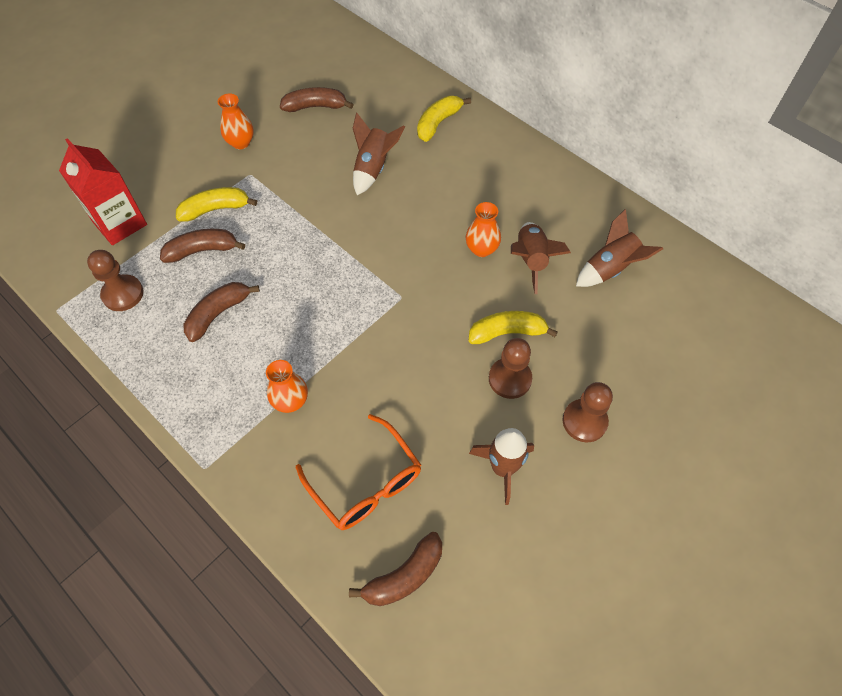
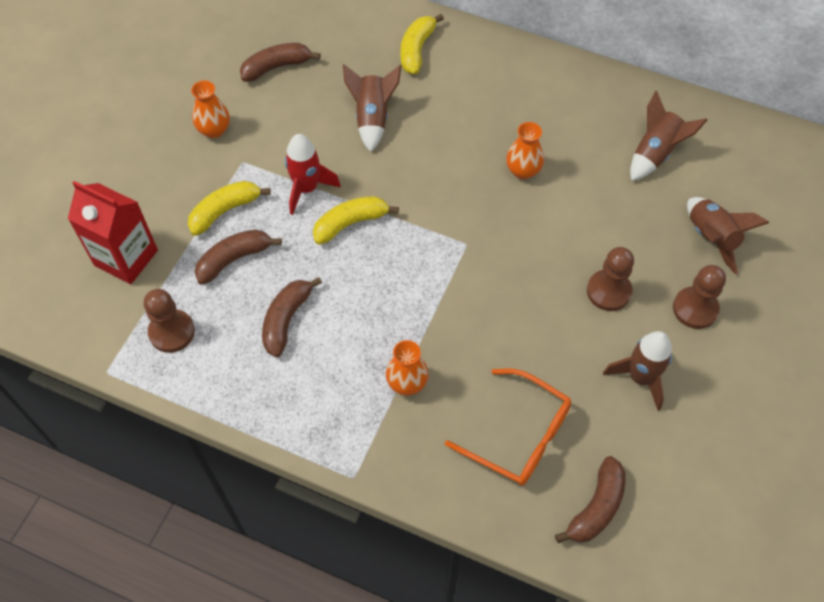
camera: 20 degrees left, 0 degrees up
(290, 210) = (307, 189): none -> red rocket
(507, 332) = (586, 247): yellow banana -> yellow banana (350, 223)
(531, 260) = (576, 168): brown rocket -> brown rocket (711, 238)

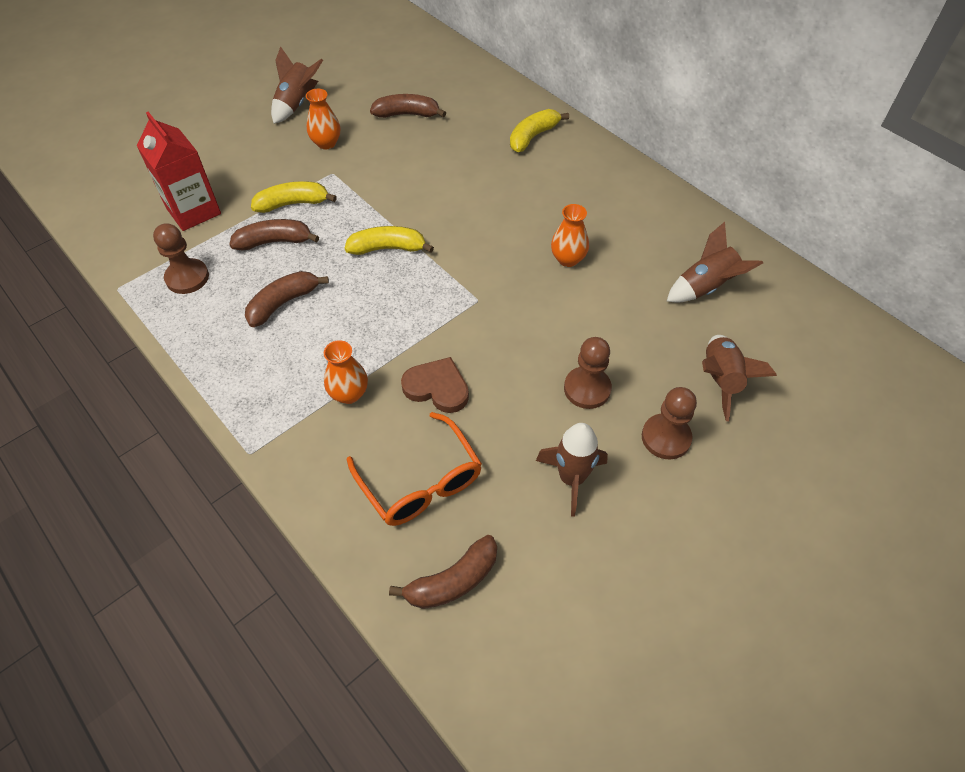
camera: 25 degrees right, 5 degrees down
(307, 189) = (370, 209): red rocket -> none
(372, 118) = (461, 175): brown rocket -> brown rocket (297, 104)
(481, 344) = (437, 388): none -> brown heart

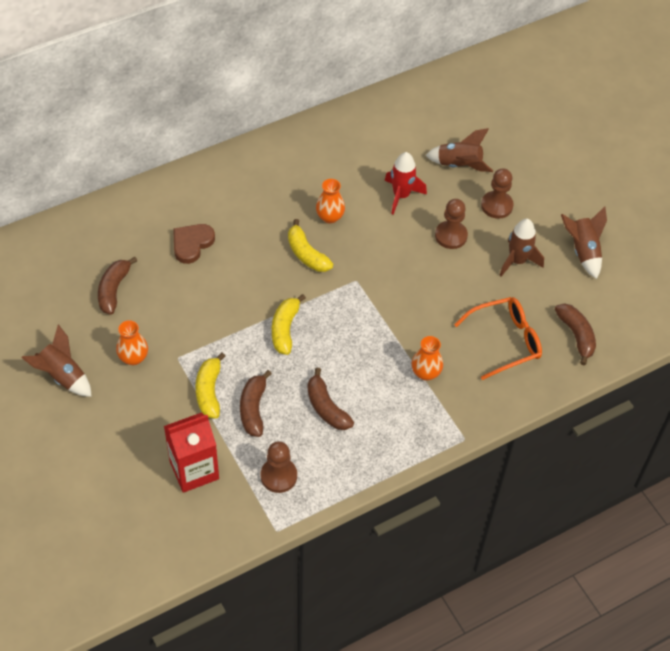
camera: 80 degrees left, 0 degrees up
(437, 388) = (431, 319): brown heart -> brown heart (192, 244)
(533, 137) = (179, 205): yellow banana -> yellow banana (306, 254)
(634, 323) = (401, 196): none -> red rocket
(705, 287) = (379, 147): brown rocket -> brown rocket (583, 251)

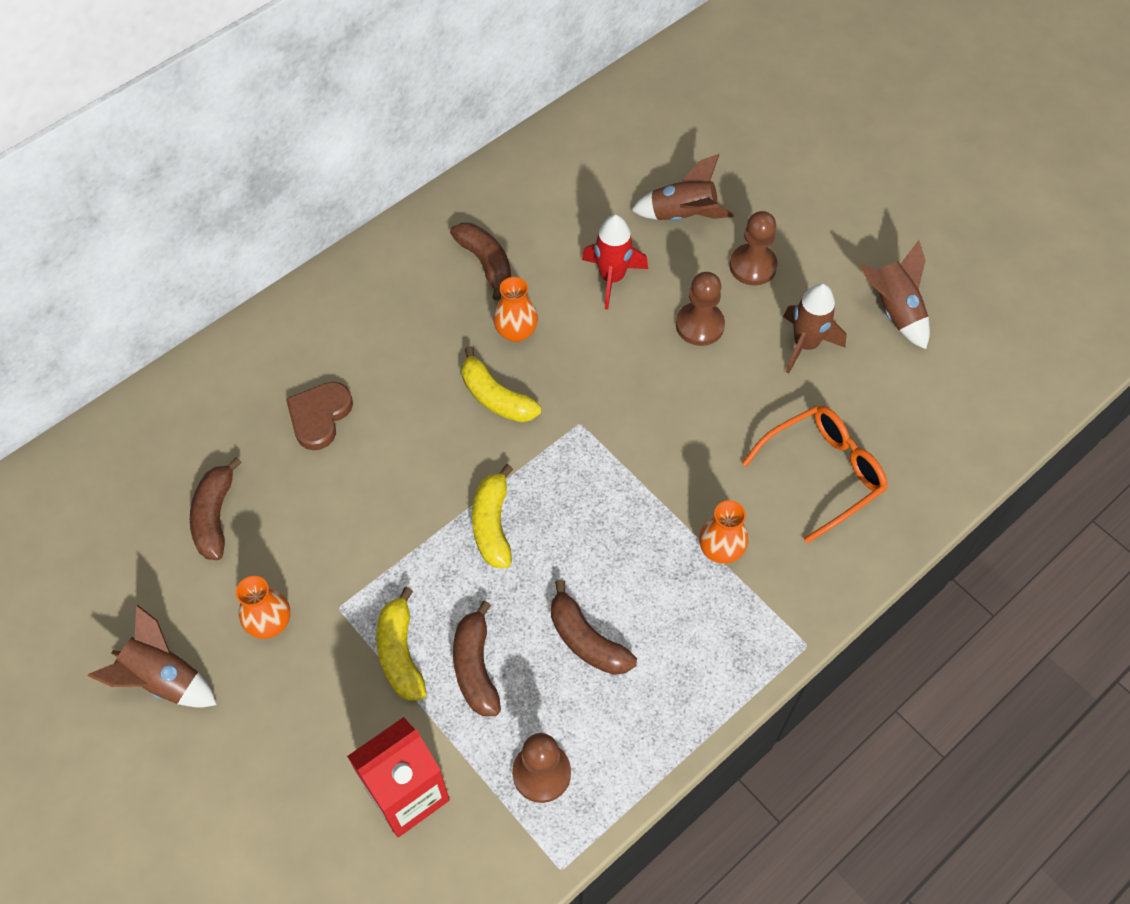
camera: 10 degrees left, 5 degrees up
(576, 335) = (922, 443): brown banana -> brown banana (485, 263)

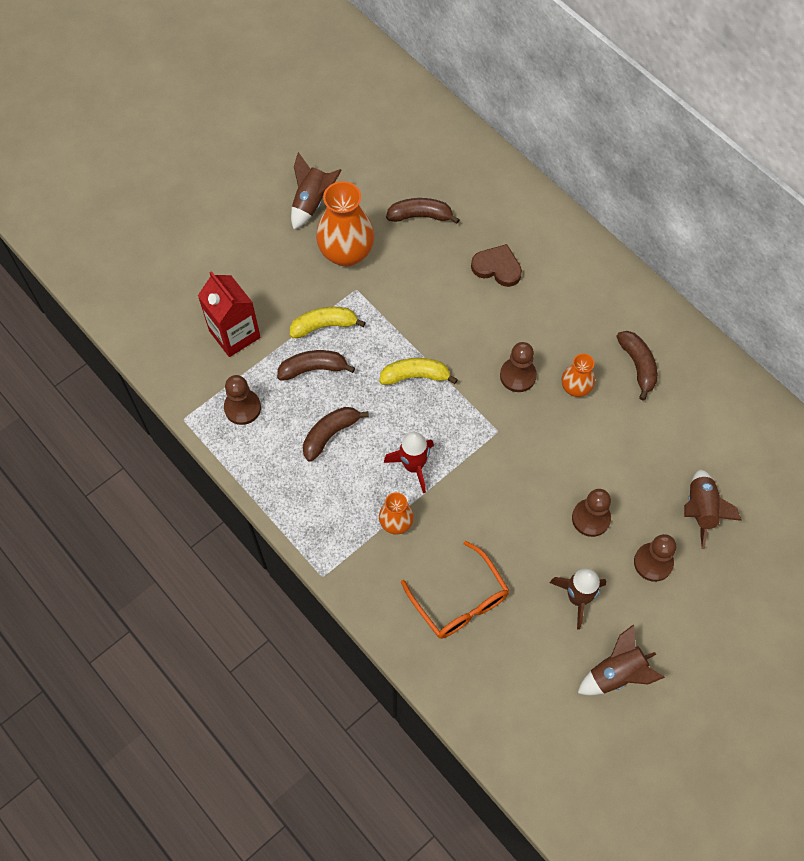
camera: 90 degrees right, 5 degrees up
(270, 623) = (346, 253): orange vase -> orange vase, size x1.82
(485, 263) = (638, 366): brown banana -> brown banana turned 75 degrees counterclockwise
(496, 397) = (518, 376): yellow banana -> brown pawn
(612, 278) = (631, 455): red rocket -> red rocket (413, 466)

